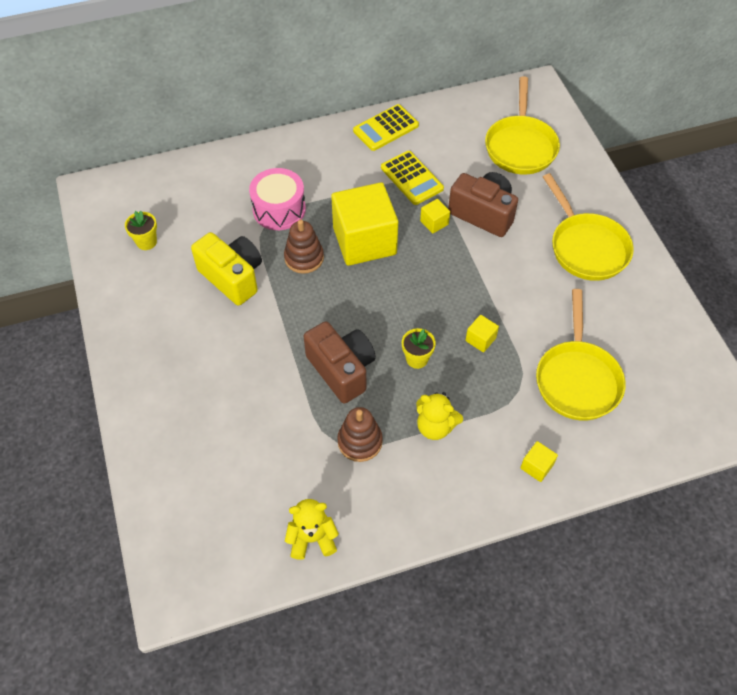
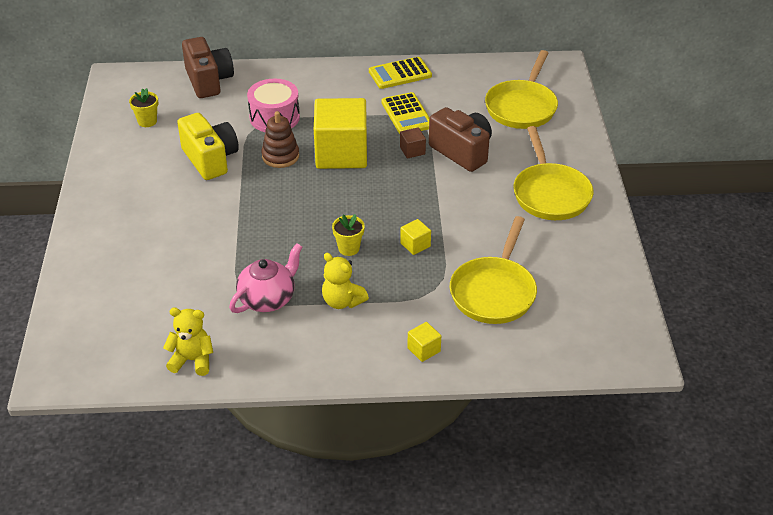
camera: 15 degrees right, 15 degrees down
(342, 370) = (276, 243): brown camera -> brown camera (209, 81)
(360, 441) = (268, 299): brown stacking toy -> pink teapot
(434, 222) = (412, 151): yellow cube -> brown cube

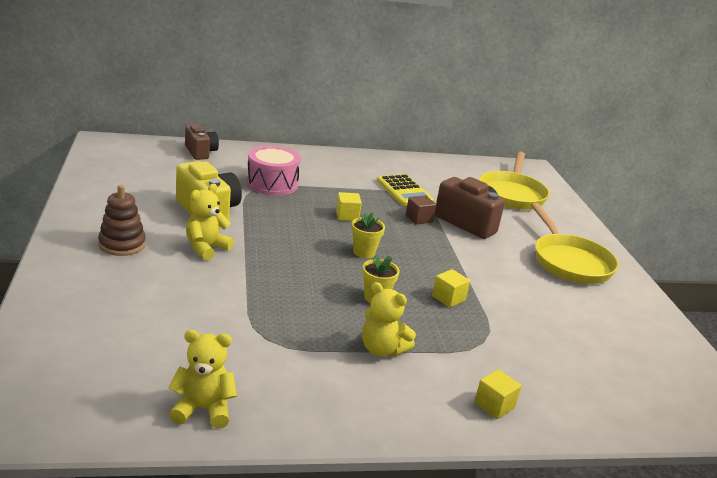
camera: 10 degrees left, 15 degrees down
(147, 121) = (137, 177): yellow flower pot -> yellow flower pot (364, 252)
(205, 203) = (206, 248): none -> yellow teddy bear
(209, 81) = (200, 152): brown camera -> brown camera, size x0.64
(268, 299) = (292, 343): pink teapot -> none
(280, 156) = (283, 214): brown stacking toy -> brown stacking toy (122, 244)
(341, 153) = (347, 216): yellow cube -> yellow cube, size x0.40
(400, 74) = (388, 162): yellow calculator -> none
(494, 292) = (551, 347): yellow pan -> none

